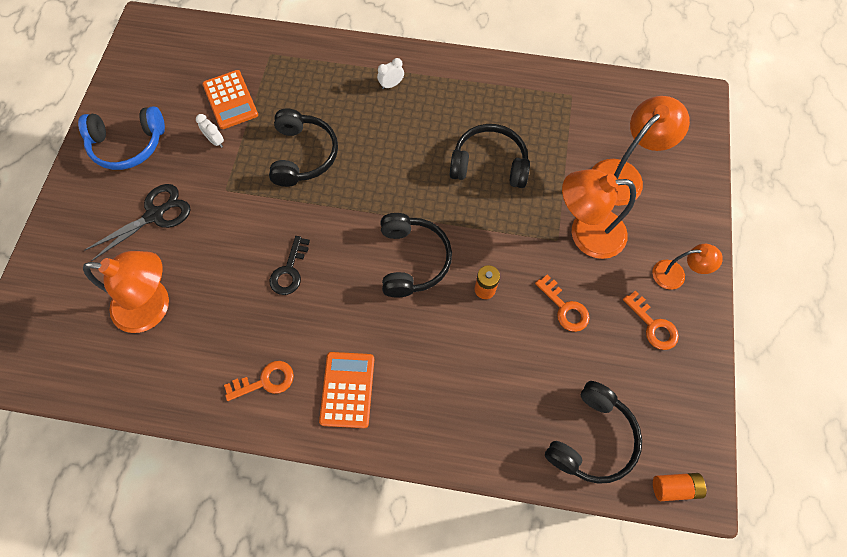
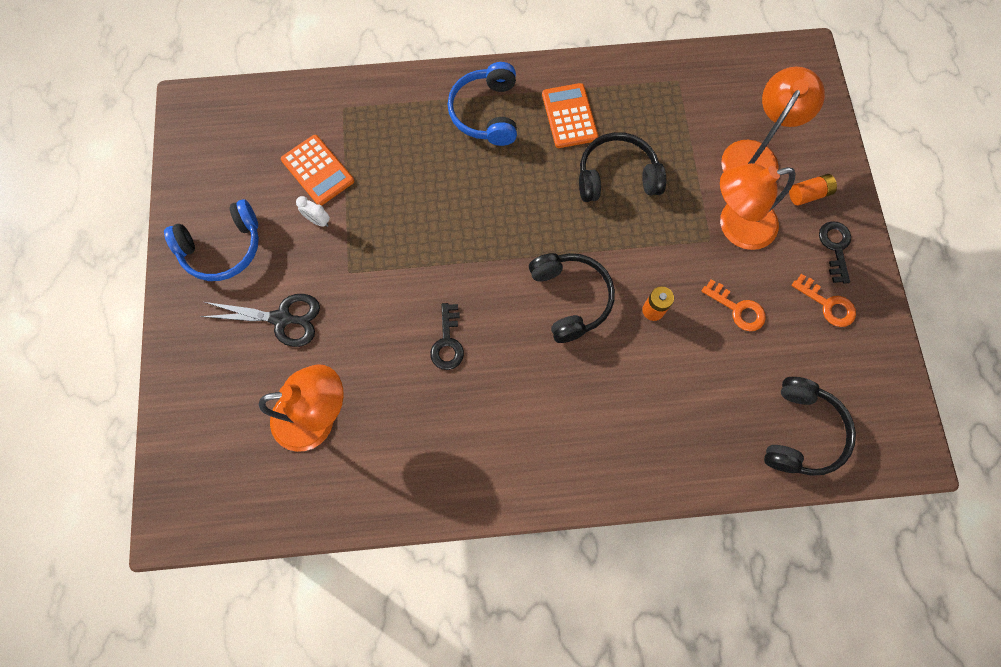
camera: 15 degrees left, 5 degrees up
(155, 215) = (282, 319): black scissors -> black scissors turned 60 degrees clockwise
(265, 381) = (462, 463): orange key -> none
(303, 155) = (419, 213): black headphones -> none
(347, 389) = (548, 449): orange calculator -> orange calculator (569, 116)
(391, 85) = (486, 113): white clock -> blue headphones
(674, 487) = (891, 457): orange battery -> orange battery (808, 194)
(675, 275) = (835, 247): orange lamp -> black key

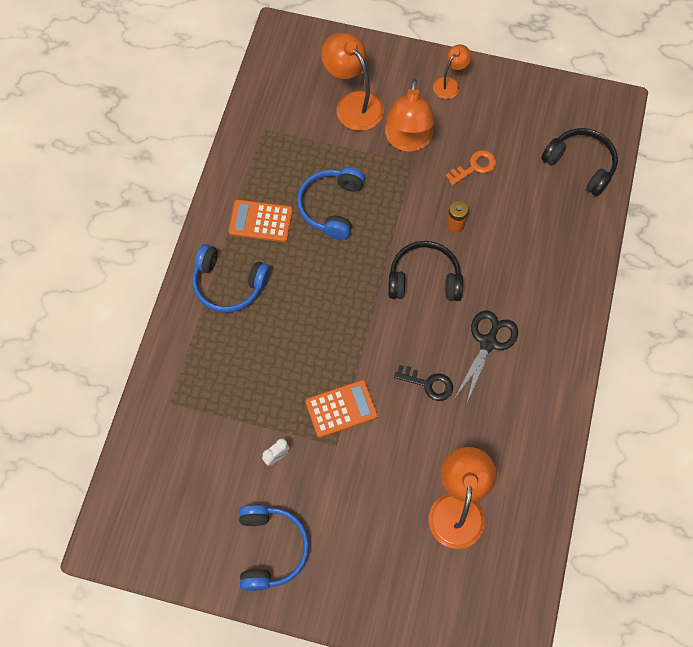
camera: 70 degrees left, 5 degrees down
(282, 319) = (359, 513): black scissors -> black scissors (488, 342)
(318, 170) = (226, 443): orange calculator -> orange calculator (341, 409)
(617, 176) = (331, 207): black headphones -> blue headphones
(808, 194) = (400, 82): orange battery -> none
(828, 304) = (492, 107): orange key -> none
(835, 247) = (450, 84): black key -> orange lamp

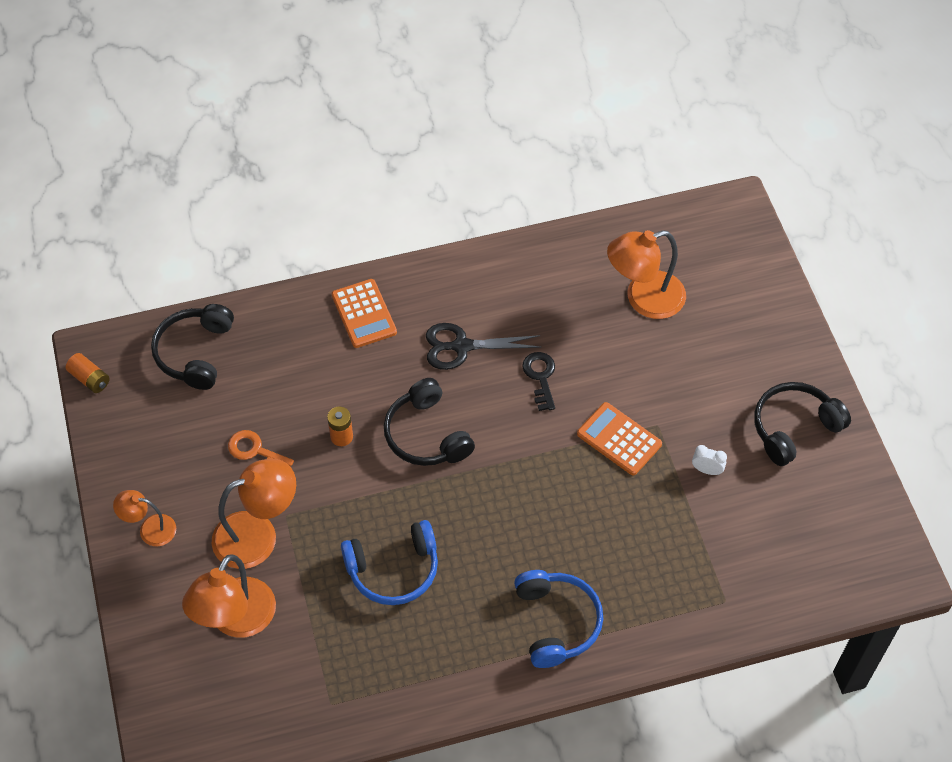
camera: 120 degrees left, 10 degrees down
(261, 221) = (458, 634): orange calculator -> orange calculator (364, 314)
(270, 549) = (794, 428): blue headphones -> black headphones
(592, 94) = (90, 379): none -> orange battery

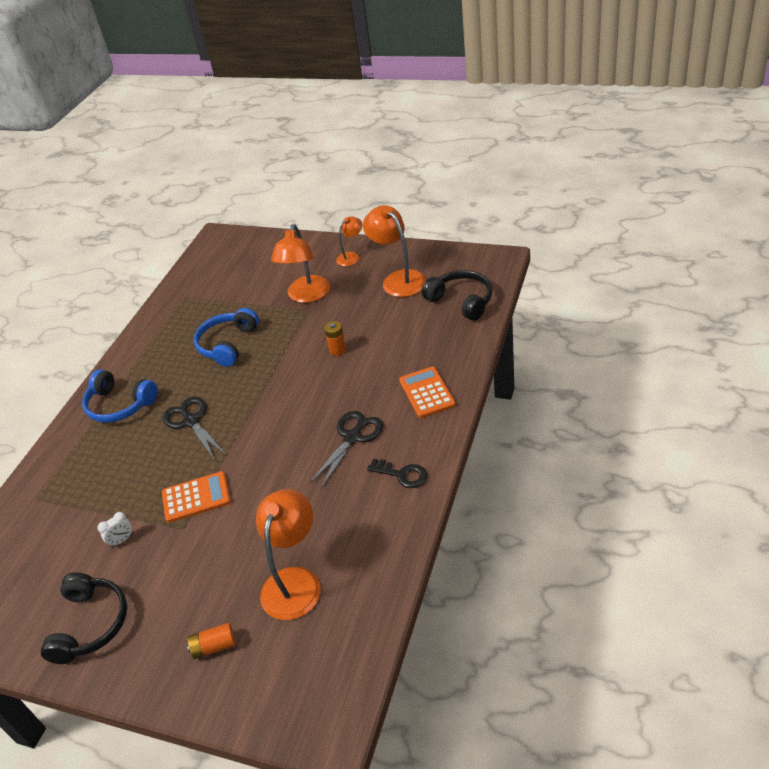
camera: 130 degrees right, 15 degrees down
(90, 379) = (478, 254): orange battery -> orange battery (214, 646)
(236, 620) = (265, 275): orange lamp -> orange lamp (398, 279)
(255, 451) = (363, 309): orange key -> none
(364, 314) = (427, 393): orange calculator -> orange calculator turned 60 degrees clockwise
(427, 435) = (300, 391): black headphones -> none
(532, 519) = (191, 421): none -> black scissors
(540, 377) = (287, 473): black key -> black key (402, 474)

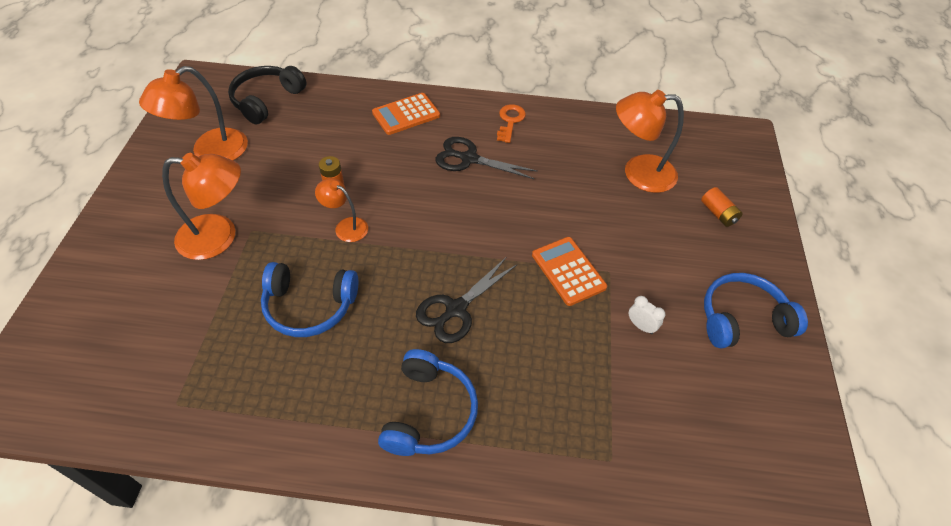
camera: 110 degrees left, 10 degrees up
(90, 624) = (742, 319): black headphones -> blue headphones
(351, 256) = (142, 203): orange lamp -> orange lamp (346, 226)
(402, 474) = (510, 121): black key -> orange key

